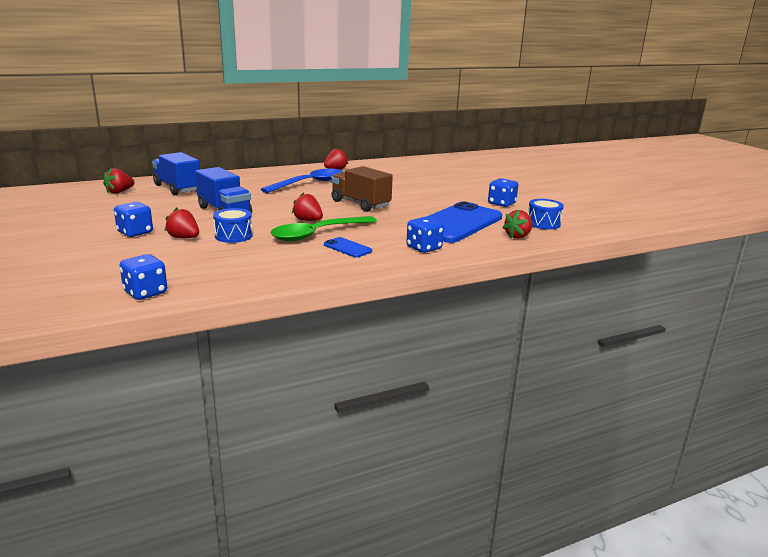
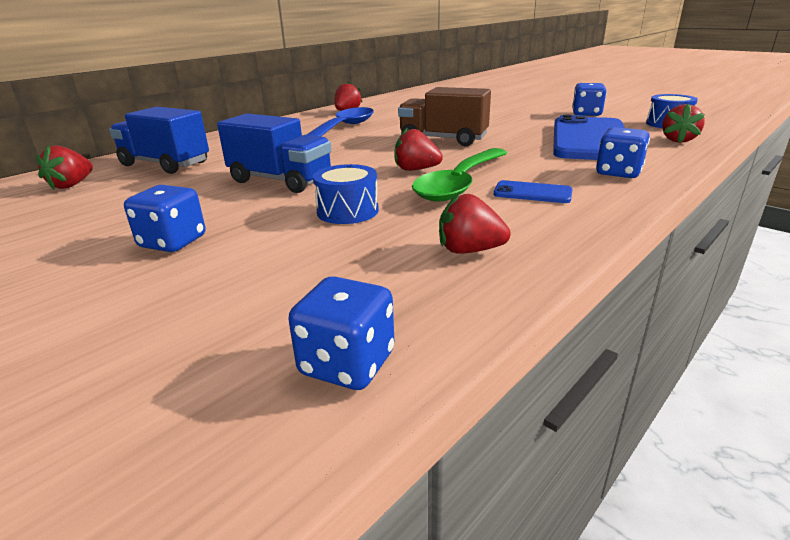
camera: 20 degrees left, 5 degrees up
(184, 238) = (272, 232): red strawberry -> red strawberry (469, 250)

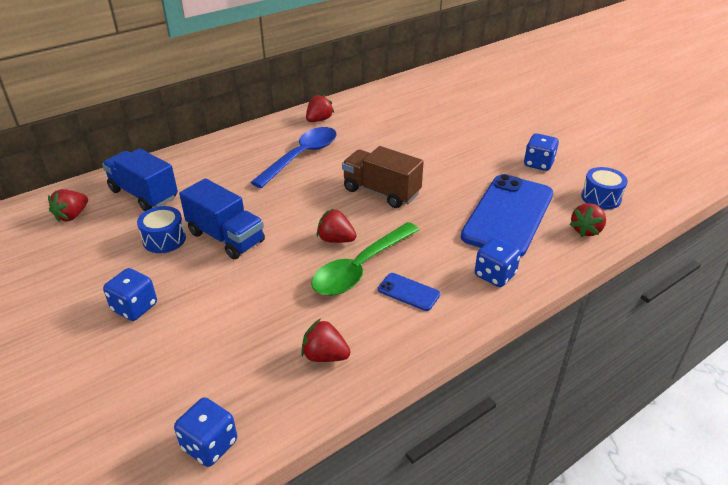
camera: 10 degrees right, 10 degrees up
(347, 211) = (262, 291): blue drum -> blue drum (164, 239)

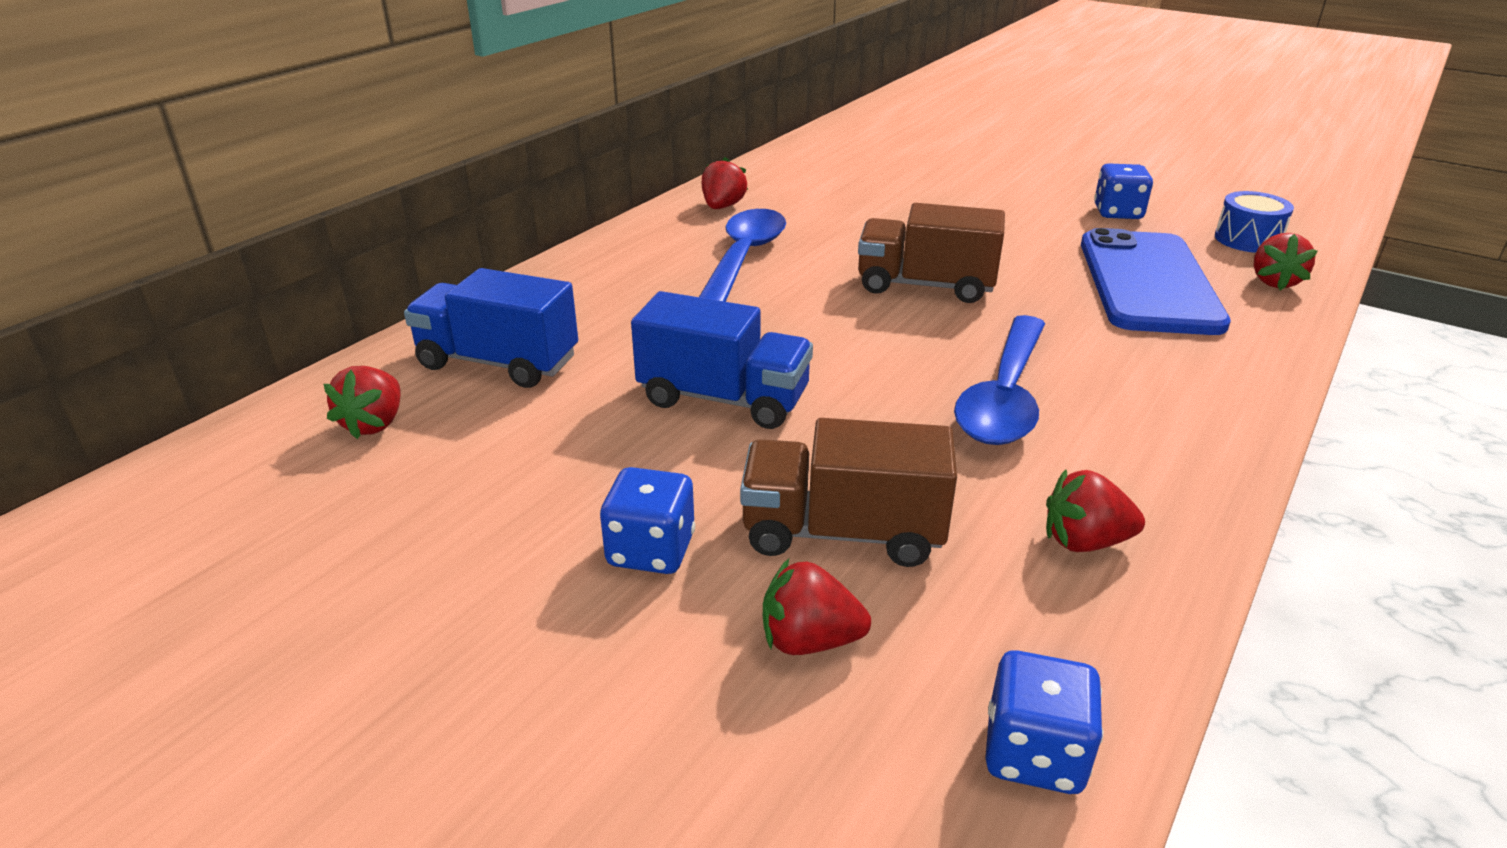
camera: 20 degrees left, 5 degrees down
(164, 239) = (606, 425): blue drum -> none
(220, 321) = (843, 532): none -> brown truck
(336, 240) = (921, 364): red strawberry -> red strawberry (809, 640)
(361, 267) = (1004, 396): green spoon -> blue spoon
(408, 292) = (1116, 414): blue phone -> none
(495, 275) = (1217, 363): blue dice -> none

